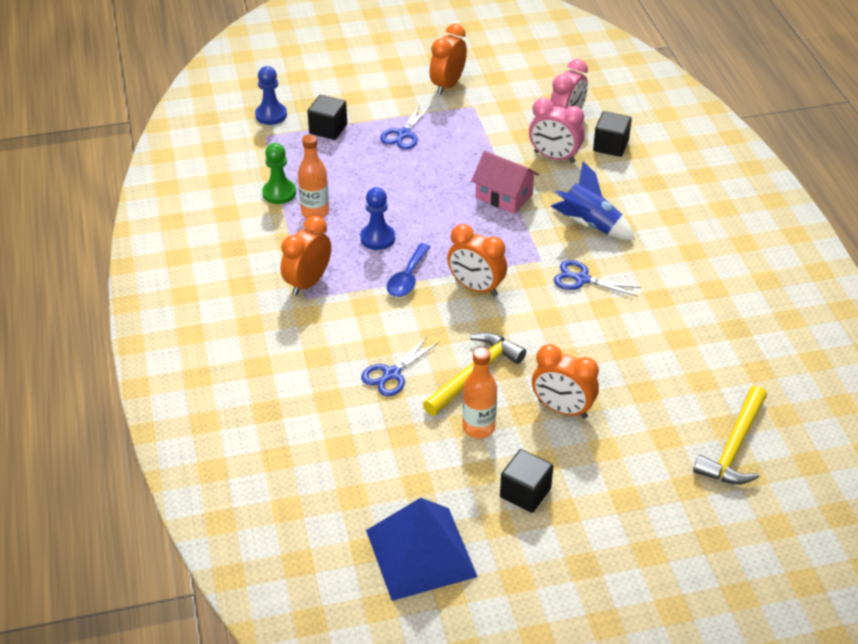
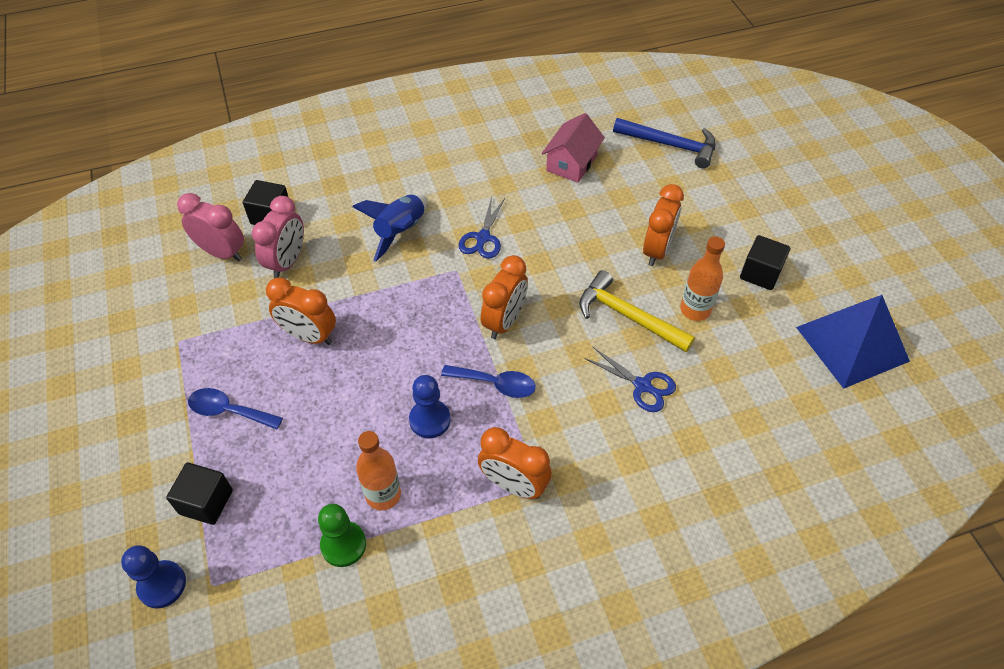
camera: 95 degrees left, 10 degrees up
(403, 134) = (229, 411): blue scissors -> blue spoon
(447, 85) = (128, 370): orange clock -> orange clock (309, 336)
(504, 196) = (354, 304): pink house -> pink house (571, 163)
(734, 447) = (670, 145): yellow hammer -> blue hammer

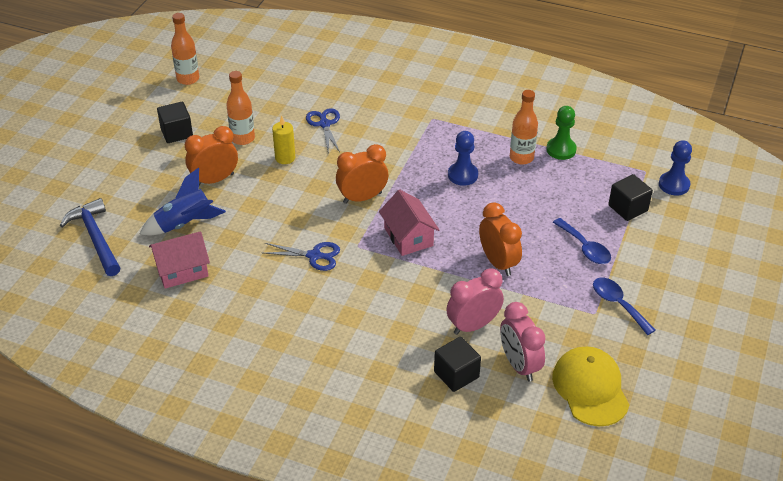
camera: 140 degrees left, 10 degrees down
(146, 269) = (590, 388): none -> yellow cap
(400, 232) = (368, 297): blue rocket -> blue rocket (185, 224)
(419, 308) = (408, 237): none -> pink house
(483, 238) = (314, 256): blue scissors -> blue scissors turned 45 degrees clockwise
(495, 384) = (405, 170): blue spoon -> blue spoon (618, 304)
(513, 485) = (446, 125): orange clock -> none
(628, 316) = (285, 158): yellow hammer -> yellow candle
(852, 343) = (188, 79): blue pyramid -> orange bottle

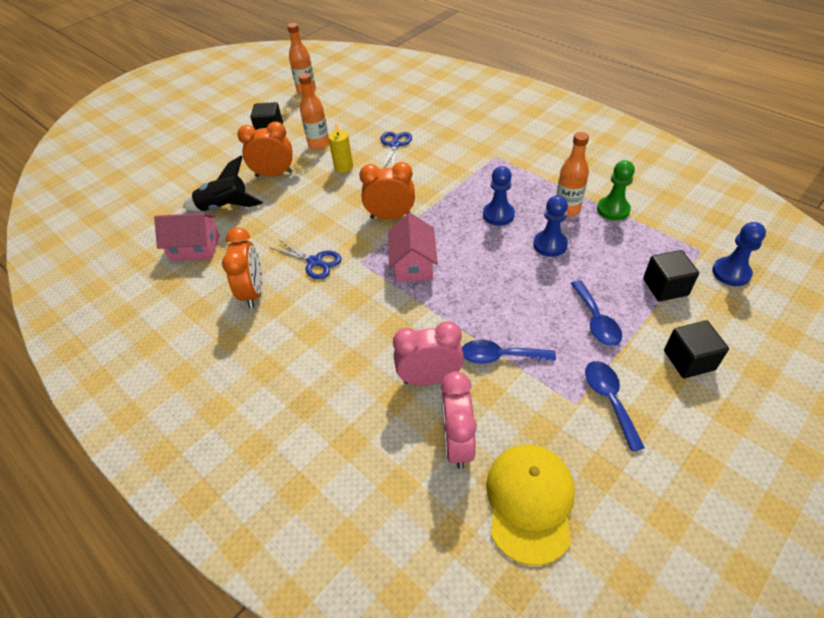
camera: 25 degrees right, 5 degrees up
(96, 238) = (149, 203): blue hammer -> none
(185, 224) = (225, 207): blue rocket -> black rocket
(456, 374) = (382, 432): black cube -> black cube (689, 360)
(498, 263) = (491, 313): orange clock -> orange clock (253, 292)
(520, 193) = (550, 245): none -> blue pawn
(521, 294) = (500, 356): none -> blue spoon

